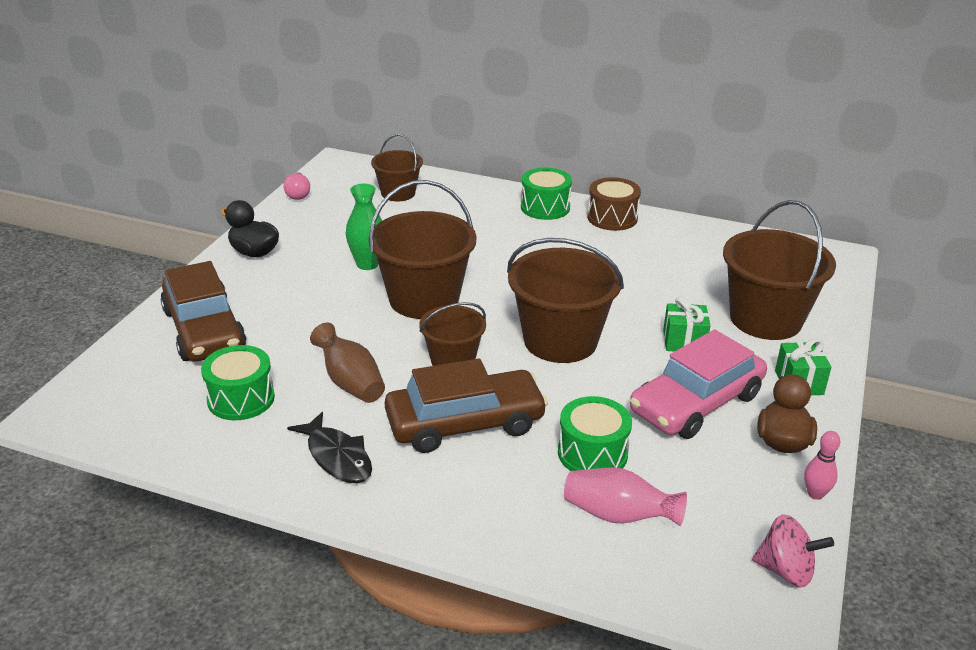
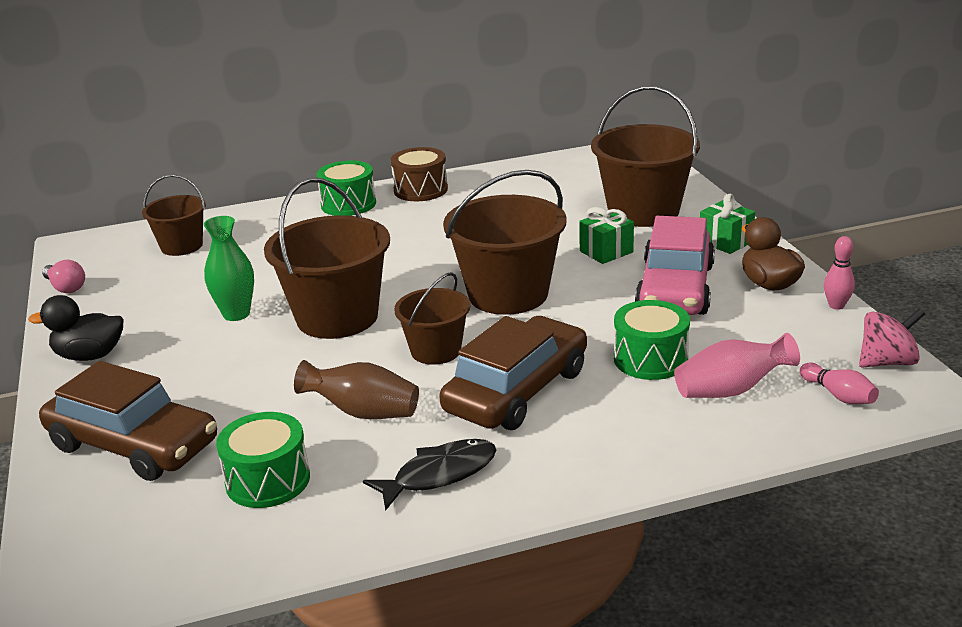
camera: 35 degrees left, 5 degrees down
(337, 457) = (439, 474): black fish -> black fish turned 45 degrees counterclockwise
(699, 573) = (838, 395): none -> pink bowling pin

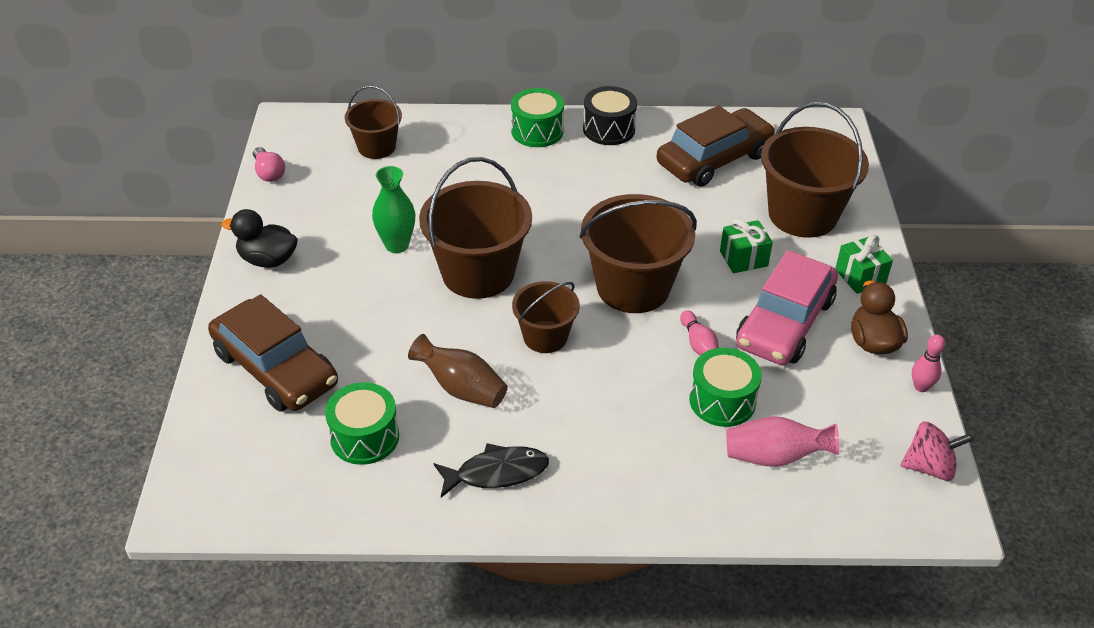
camera: 15 degrees right, 15 degrees up
(420, 190) = (609, 129): brown drum -> black drum
(517, 391) = (594, 402): brown car -> brown car (714, 159)
(838, 395) = (864, 491): pink bowling pin -> pink bowling pin (698, 344)

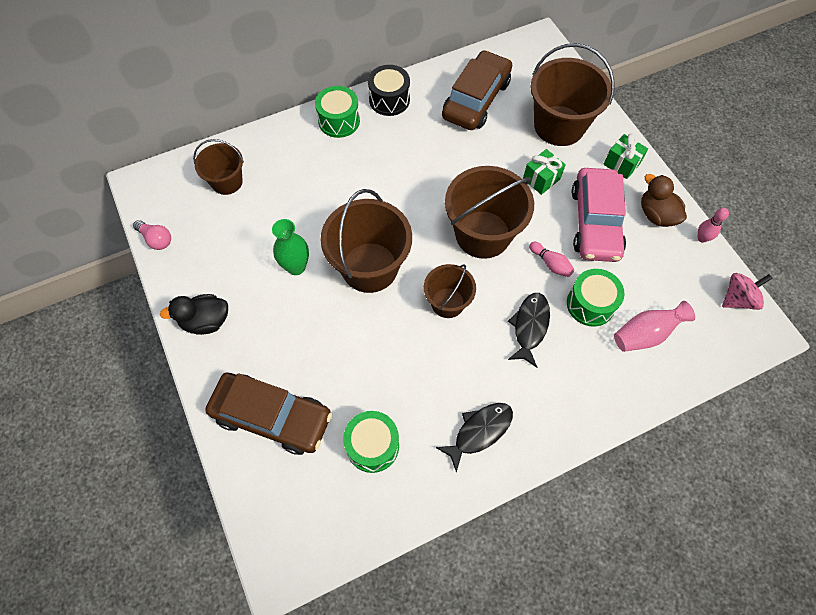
camera: 25 degrees left, 20 degrees up
(461, 388) = (415, 373): brown vase -> none
(629, 395) = (530, 327): none -> black fish

